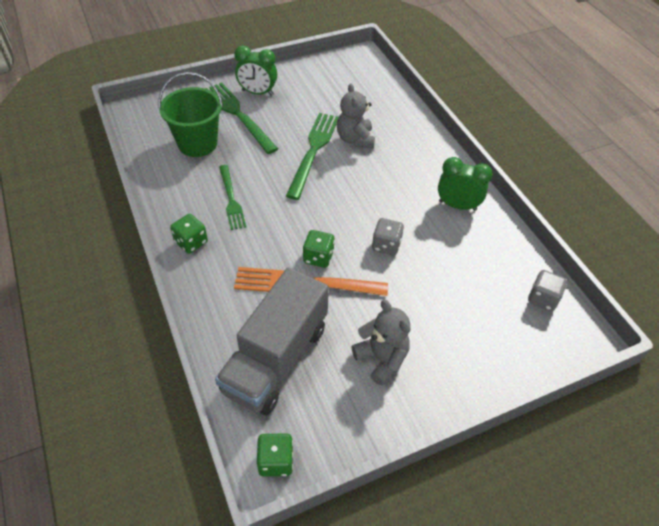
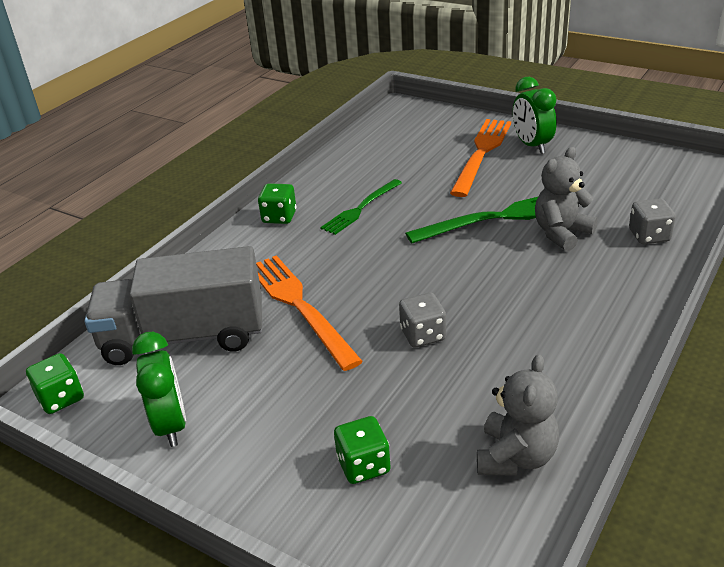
camera: 60 degrees right, 15 degrees down
(197, 143) = (408, 155): green bucket -> none
(238, 115) = (482, 153): green fork -> orange fork
(318, 257) = (347, 297): green dice -> green dice (363, 465)
(381, 358) = (249, 411): grey teddy bear -> grey teddy bear (515, 457)
(457, 205) = (568, 361): green clock -> green clock (171, 425)
(543, 298) = (499, 523): grey dice -> grey dice (649, 236)

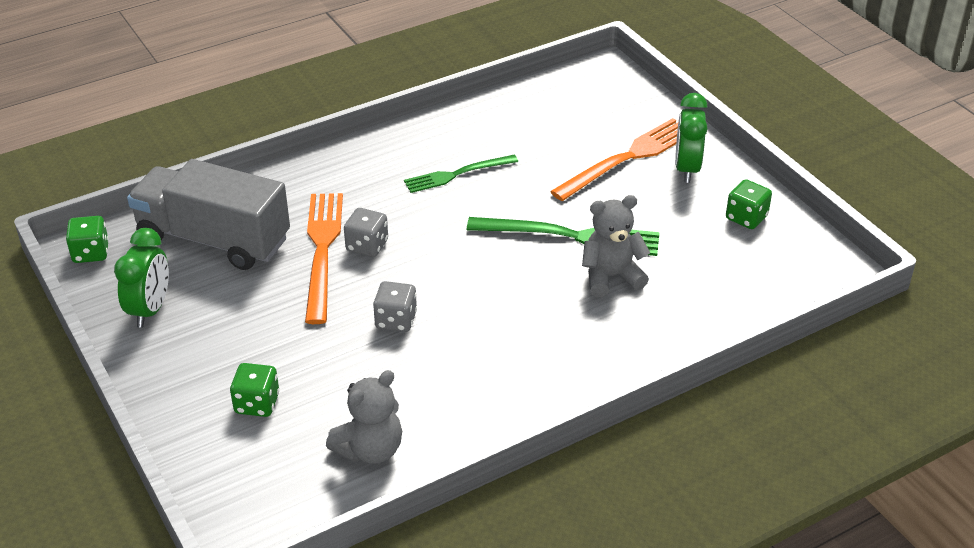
camera: 25 degrees right, 5 degrees up
(279, 217) = (379, 154): green dice -> green dice (746, 218)
(649, 236) = (689, 314): grey dice -> grey dice (367, 246)

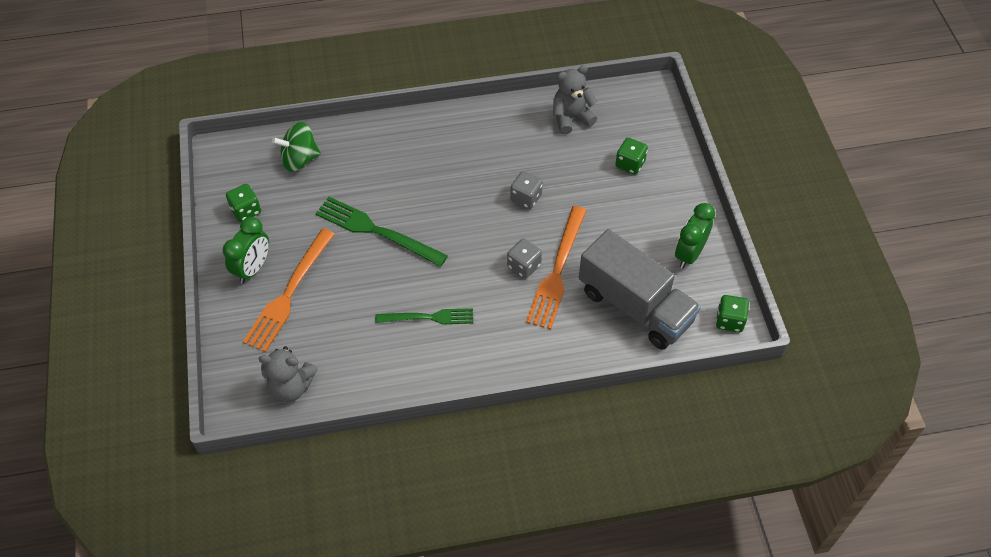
camera: 160 degrees left, 15 degrees up
(611, 277) = (370, 190): grey teddy bear -> grey teddy bear (291, 387)
(628, 158) = (289, 293): orange fork -> orange fork turned 45 degrees counterclockwise
(730, 288) = (299, 159): none -> green spinning top

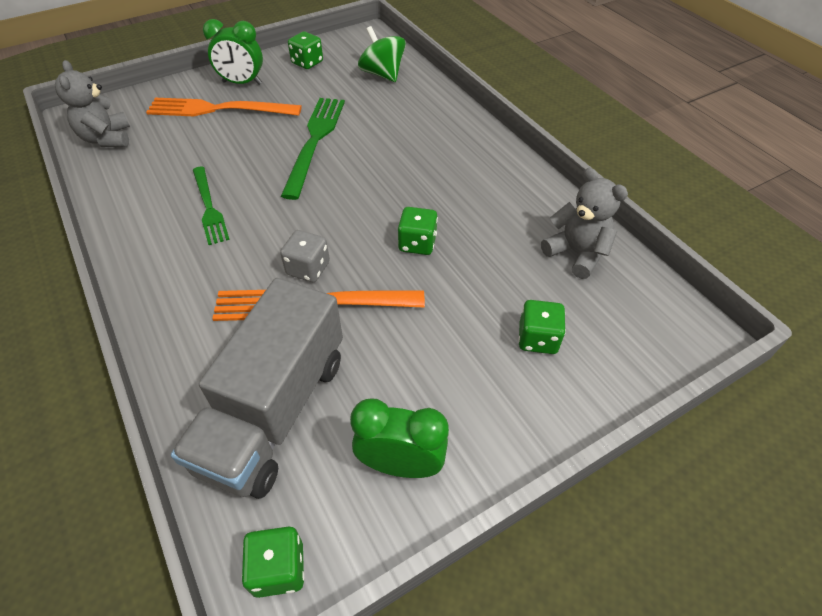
camera: 70 degrees right, 5 degrees down
(526, 198) = (417, 243): grey dice -> green dice

